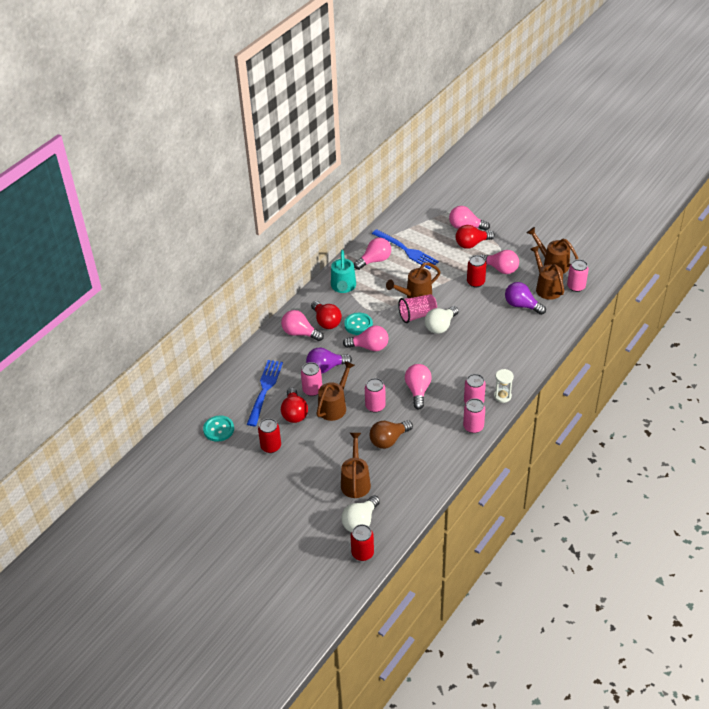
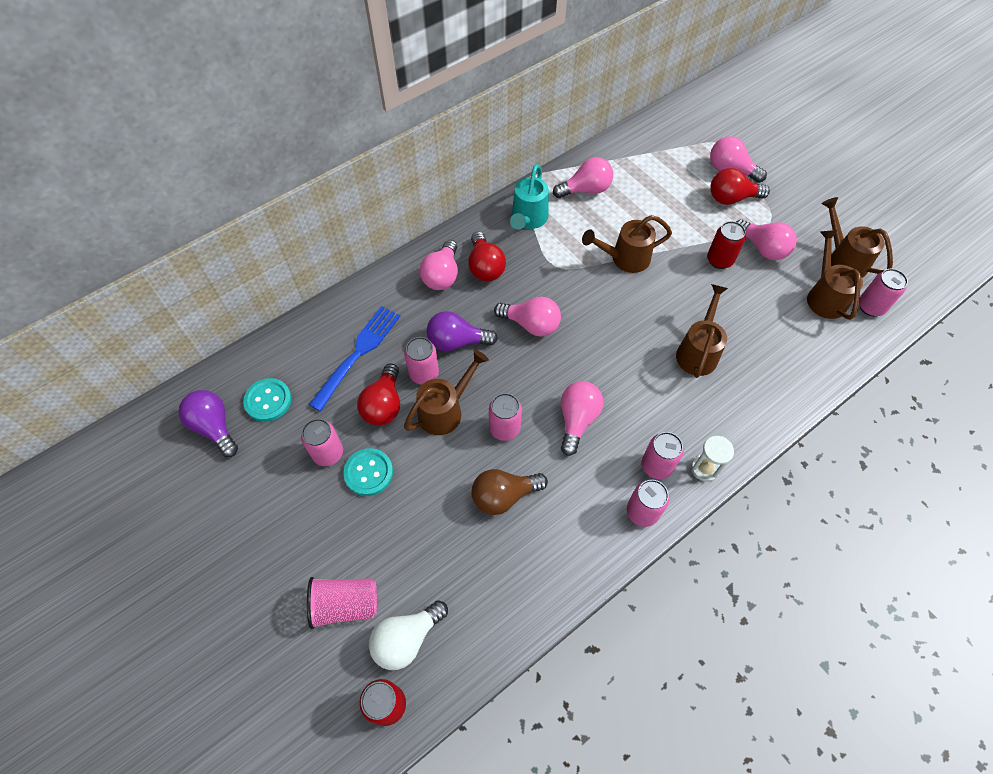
camera: 15 degrees right, 15 degrees up
(271, 446) = (328, 453): red can -> pink can
(300, 333) = (442, 275): pink light bulb -> pink light bulb turned 120 degrees counterclockwise
(355, 481) = (427, 557): brown watering can -> brown watering can (698, 351)
(358, 324) = (528, 284): turquoise button -> turquoise button (368, 473)
(406, 250) = (634, 185): blue fork -> none
(417, 315) = (617, 291): pink cup -> pink cup (345, 604)
(440, 326) = (646, 319): white light bulb -> none
(522, 305) = (778, 316): purple light bulb -> purple light bulb (214, 427)

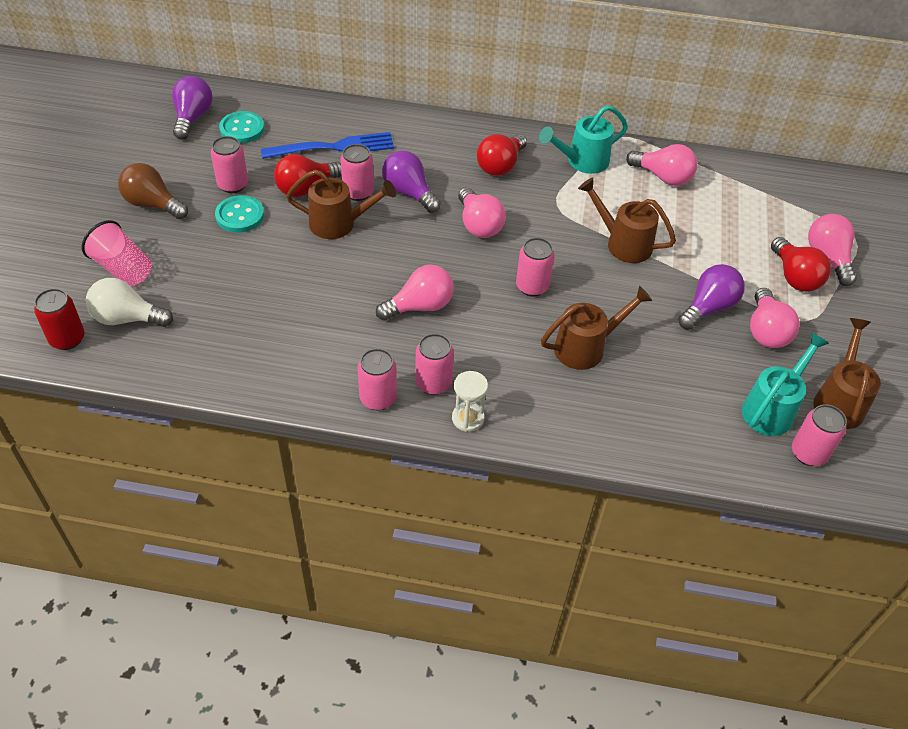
camera: 45 degrees right, 10 degrees down
(442, 275) = (460, 147): pink light bulb -> none
(504, 428) = (362, 267): pink can -> pink can (532, 286)
(504, 496) = (300, 302): brown light bulb -> brown light bulb (153, 204)
(719, 260) = (708, 307): red can -> purple light bulb
(731, 198) = (794, 277): red light bulb -> red light bulb turned 150 degrees counterclockwise
(824, 296) = (772, 408): brown watering can -> turquoise watering can

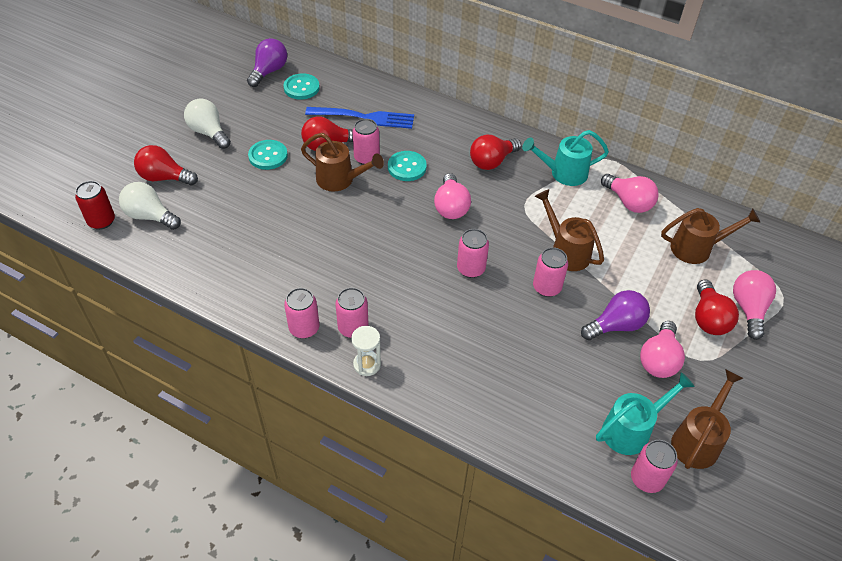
camera: 20 degrees right, 0 degrees up
(123, 269) = (164, 177): pink cup -> red light bulb
(153, 204) = (209, 132): brown light bulb -> white light bulb
(233, 185) = (274, 130): pink can -> pink can (547, 287)
(409, 192) = (407, 167): purple light bulb -> turquoise button
(420, 306) = (372, 262): pink light bulb -> none
(586, 347) = (492, 332): brown watering can -> brown watering can (697, 248)

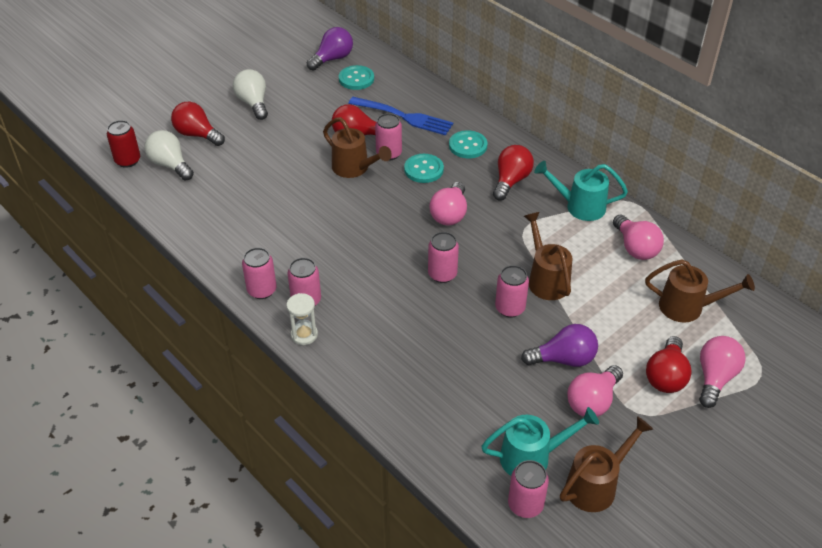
camera: 20 degrees right, 5 degrees down
(268, 156) = (297, 134): turquoise button -> turquoise button (468, 146)
(492, 161) = (511, 181): red light bulb -> red light bulb turned 135 degrees clockwise

